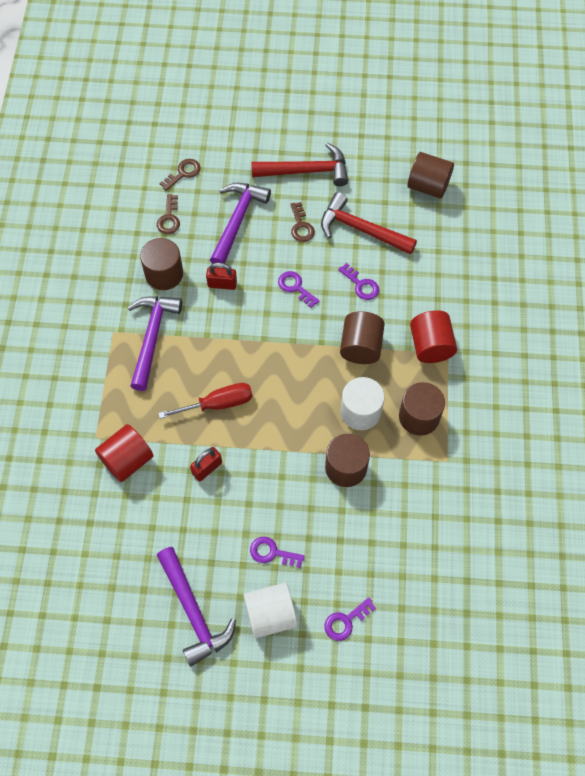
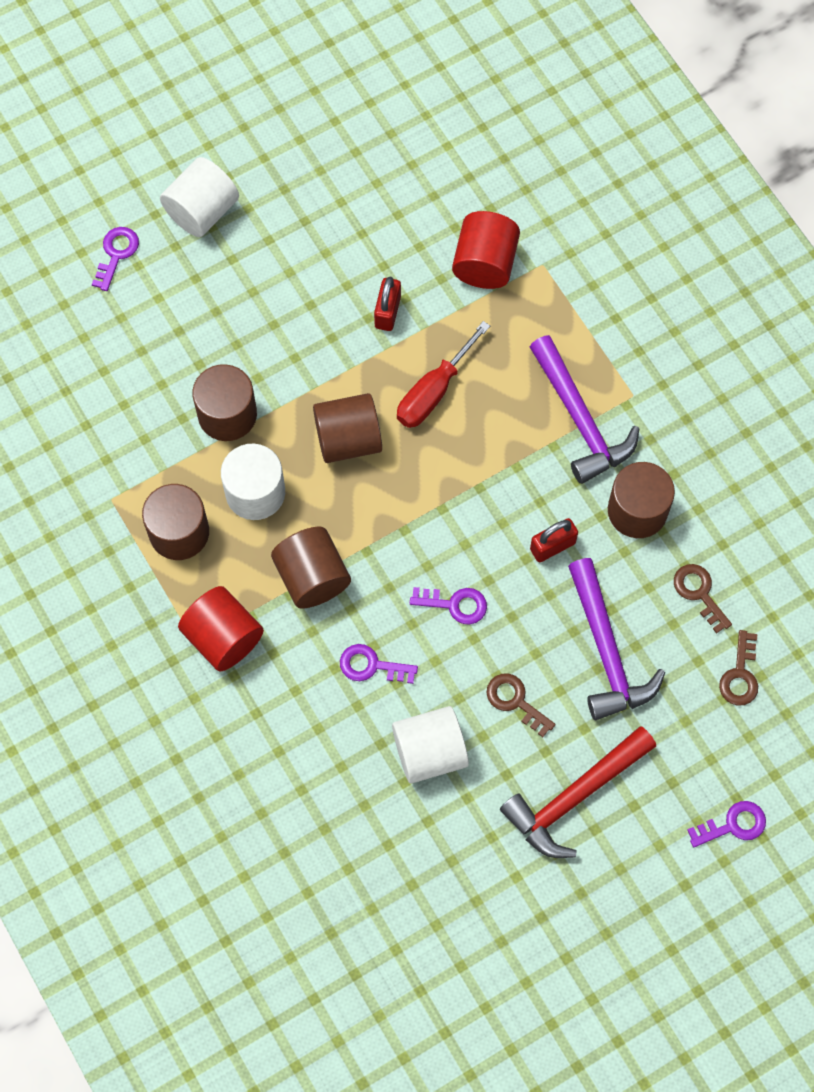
camera: 145 degrees right, 5 degrees up
(193, 611) = (286, 164): purple hammer -> none
(272, 552) = (246, 271): purple key -> purple key (733, 825)
(361, 229) = (429, 752): red hammer -> white cylinder
(428, 186) = (384, 891): brown cylinder -> brown cylinder (348, 439)

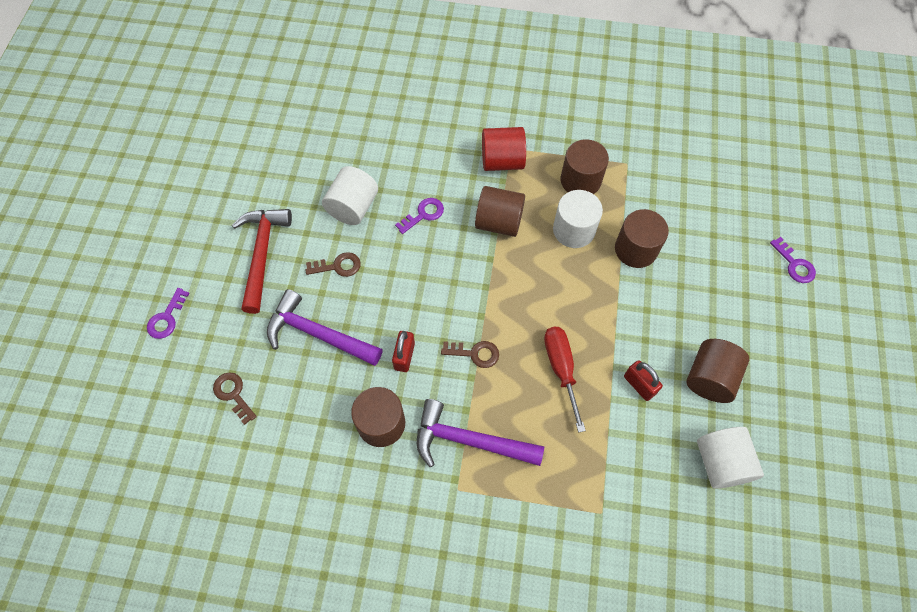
camera: 130 degrees right, 5 degrees down
(202, 211) = (796, 331): white cylinder -> white cylinder (721, 463)
(348, 439) = (568, 299): brown cylinder -> brown cylinder (709, 378)
(455, 604) = (418, 278): purple key -> none
(485, 263) = (631, 474): red cylinder -> none
(699, 593) = (300, 414): brown key -> brown key (475, 353)

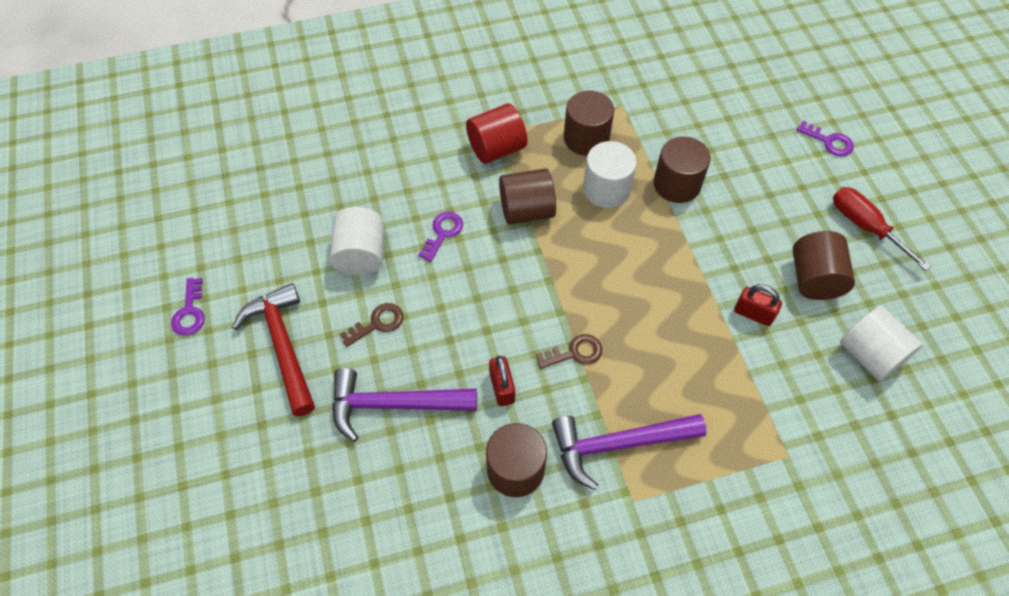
camera: 25 degrees left, 5 degrees down
(166, 318) = (204, 463): purple key -> purple key (190, 312)
(233, 394) = (330, 513): brown key -> none
(561, 369) = (670, 331): red screwdriver -> red screwdriver (865, 226)

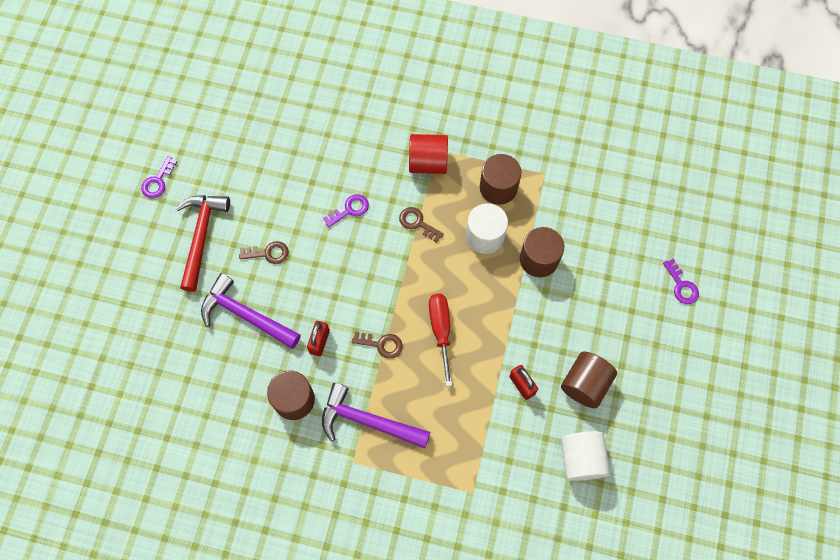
camera: 30 degrees right, 10 degrees up
(361, 255) = (286, 197): white cylinder -> none
(526, 210) = (417, 223): brown cylinder -> brown key
(865, 226) = (654, 366): red screwdriver -> red screwdriver (441, 330)

